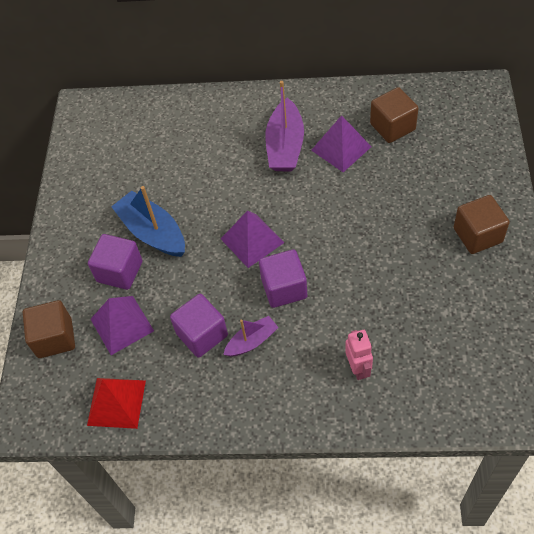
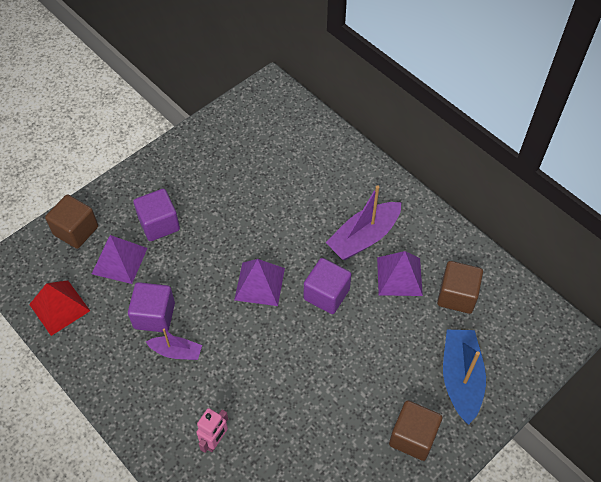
camera: 40 degrees right, 0 degrees up
(153, 232) = (208, 217): blue boat -> blue boat (461, 379)
(284, 288) = (238, 337): purple cube -> purple cube (326, 294)

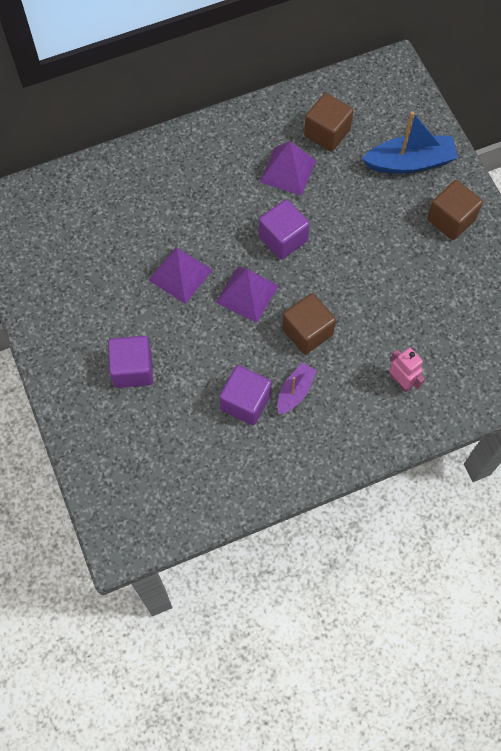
camera: 70 degrees left, 10 degrees up
(59, 307) = (198, 495): red pyramid -> none
(76, 231) = (103, 458): brown cube -> brown cube (307, 332)
(119, 261) = (163, 421): purple pyramid -> purple pyramid (180, 275)
(364, 237) = (232, 185): purple boat -> none
(461, 379) = (409, 162): blue boat -> blue boat turned 150 degrees clockwise

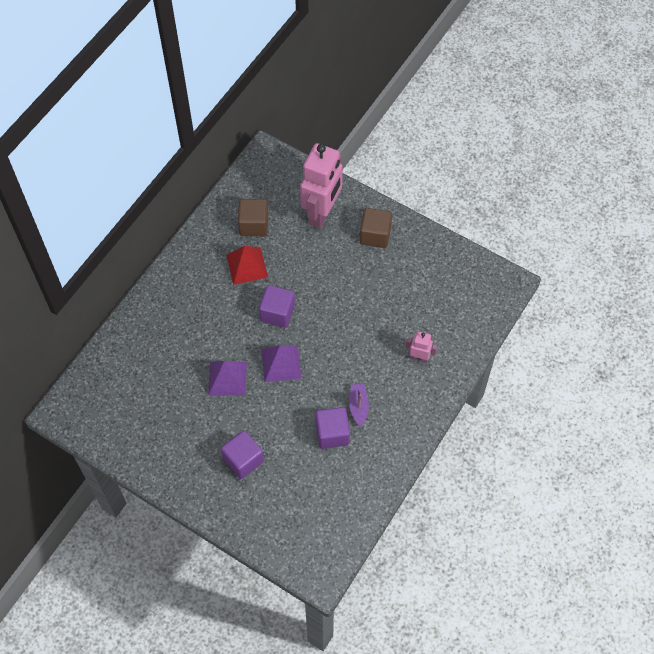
camera: 35 degrees left, 5 degrees down
(288, 171) = (247, 266): purple pyramid -> red pyramid
(307, 332) = (338, 363): brown cube -> none
(409, 162) = (322, 213): blue boat -> pink robot

